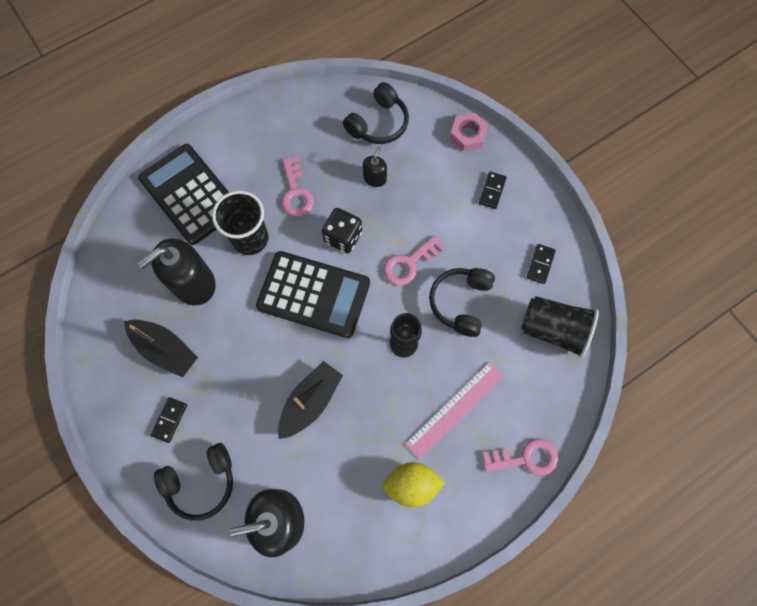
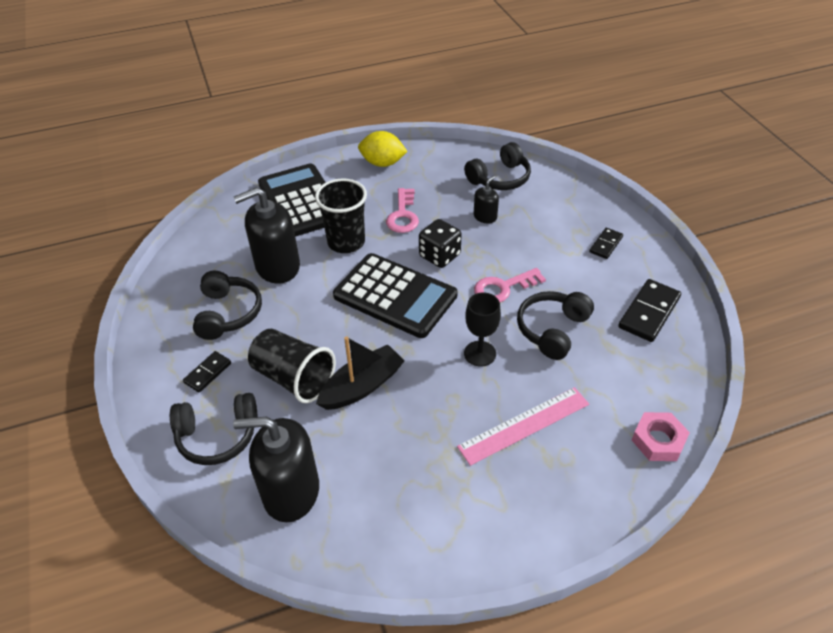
camera: 15 degrees right, 25 degrees down
(165, 349) = (228, 313): black boat -> black headphones
(411, 484) = (454, 489): yellow lemon -> yellow lemon (382, 163)
(468, 135) = (589, 199): pink nut -> pink nut (658, 440)
(526, 458) = (601, 492): pink key -> none
(540, 264) = (649, 312): black domino -> black domino, size x1.71
(553, 329) = (655, 372): black cup -> black cup (293, 378)

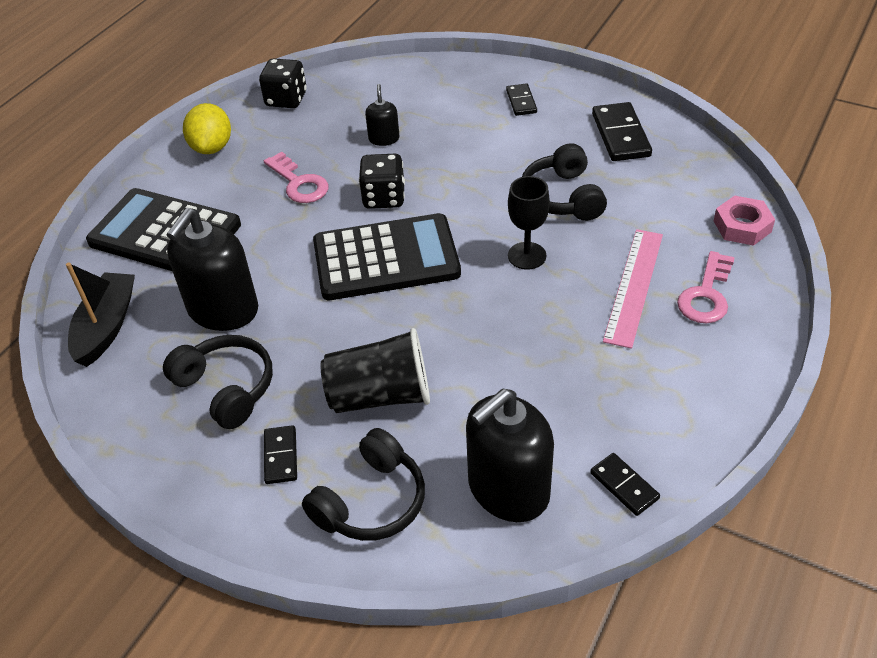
camera: 40 degrees left, 0 degrees up
(346, 242) = (270, 242): black cup -> none
(355, 549) = (624, 485): none -> black domino
(362, 386) = (457, 355): black boat -> black boat (106, 327)
(382, 163) = (212, 147): yellow lemon -> yellow lemon turned 60 degrees counterclockwise
(458, 156) = (286, 99): none -> black dice
(500, 178) = (355, 97): black headphones -> none
(503, 288) = (478, 189): pink key -> pink key (706, 294)

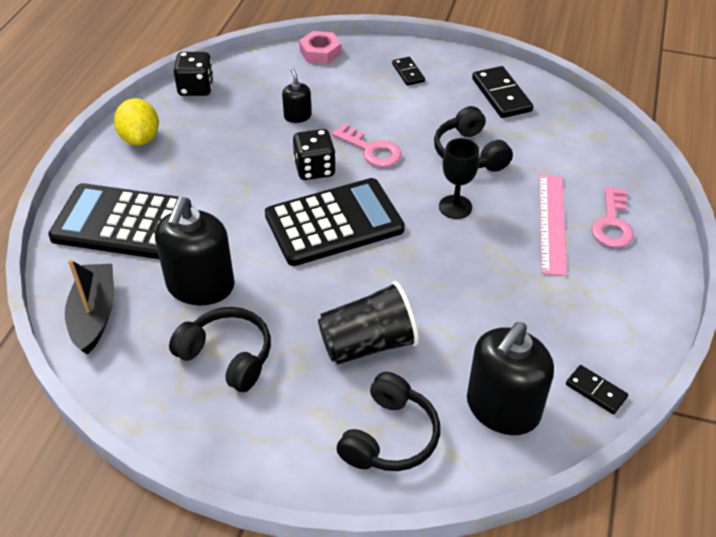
camera: 15 degrees left, 0 degrees up
(280, 456) = (297, 409): black domino -> none
(299, 183) = (233, 163): pink key -> pink key (371, 150)
(742, 226) = (623, 163): pink nut -> pink nut (320, 52)

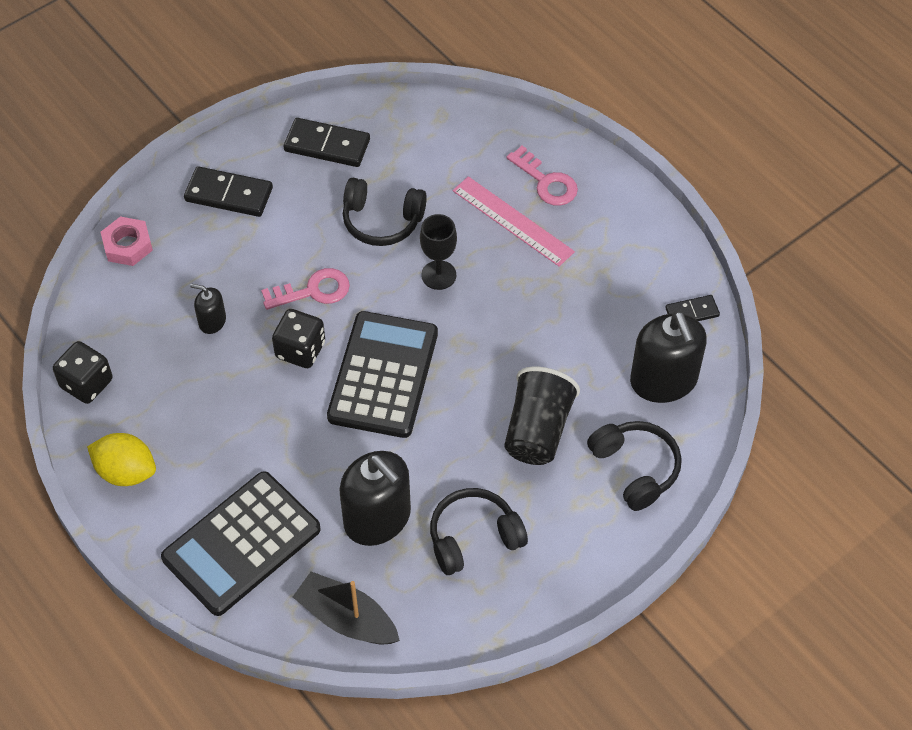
camera: 55 degrees left, 10 degrees up
(408, 73) = (229, 194): black domino -> black domino, size x1.71

